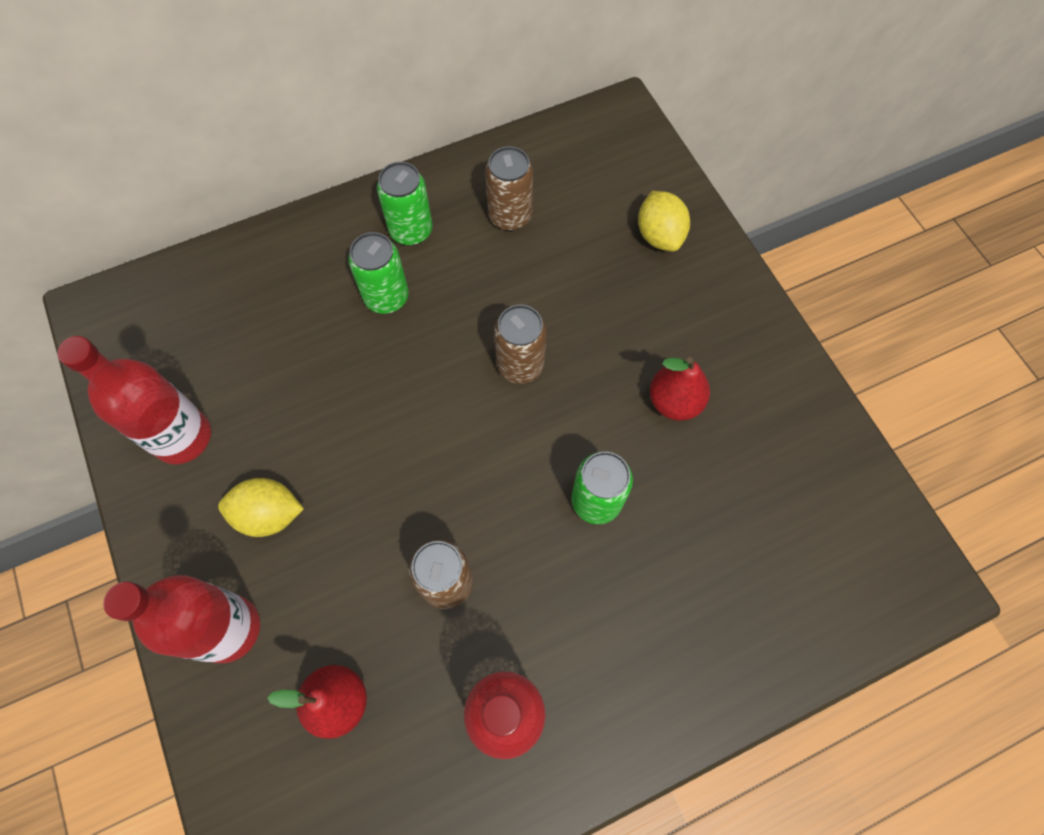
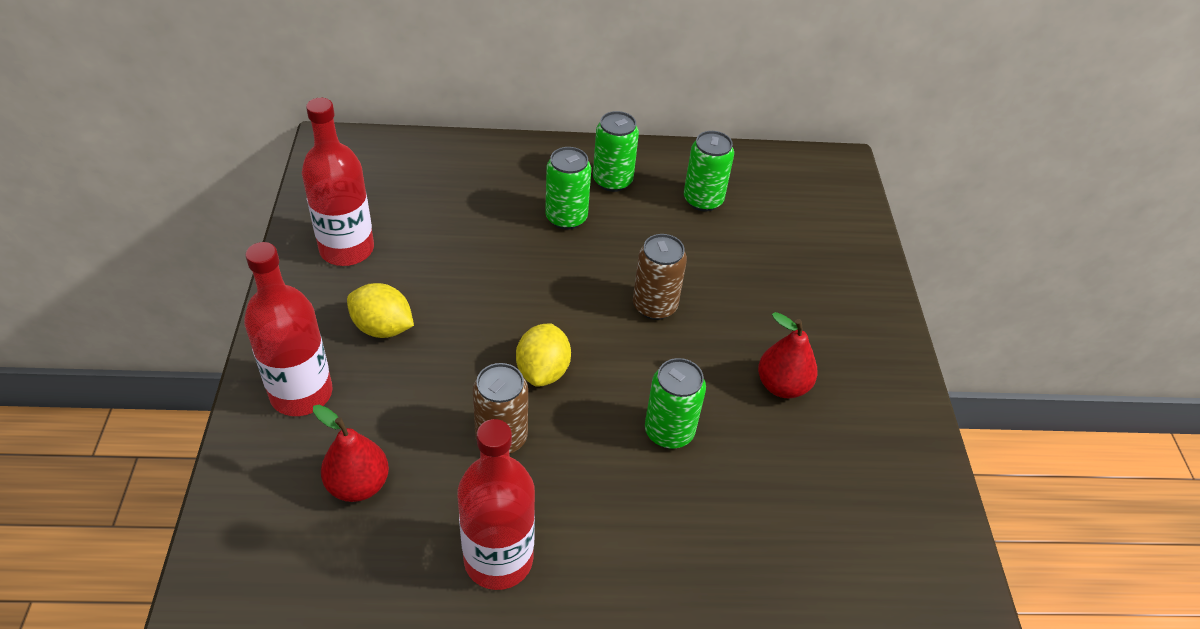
camera: 20 degrees right, 20 degrees down
(510, 216) = (703, 200): brown can -> green can
(659, 235) = (831, 260): yellow lemon -> yellow lemon (543, 371)

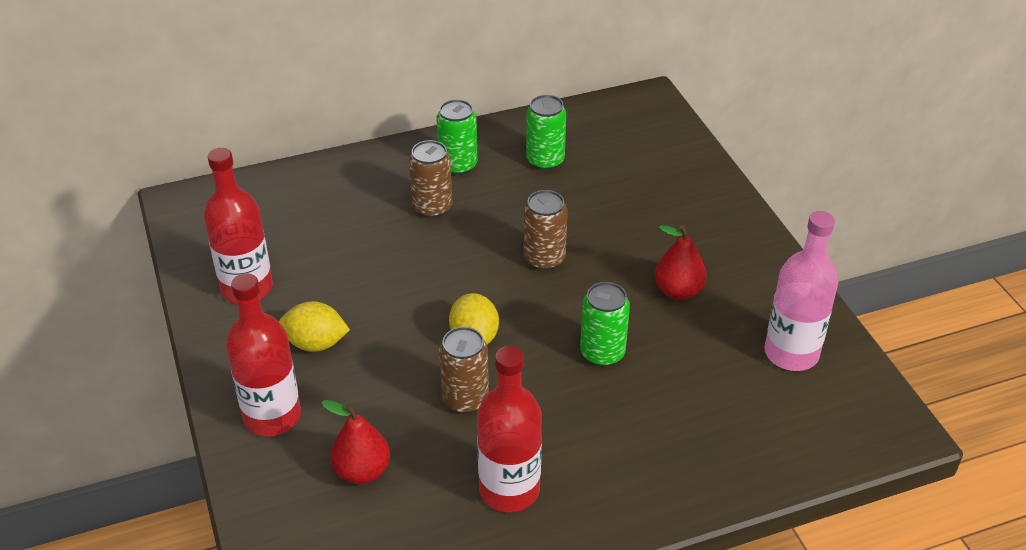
camera: 15 degrees left, 5 degrees down
(566, 218) = (432, 207): green can -> brown can
(880, 499) = (791, 353): none -> pink bottle

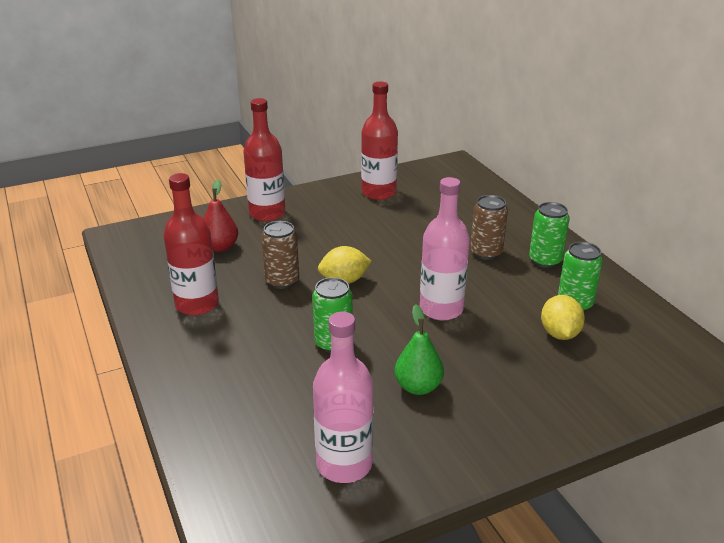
camera: 85 degrees right, 10 degrees down
(315, 343) = (331, 221): yellow lemon -> yellow lemon (559, 334)
(544, 259) = (441, 309): brown can -> pink bottle
(678, 291) = (418, 387): red pear -> green pear

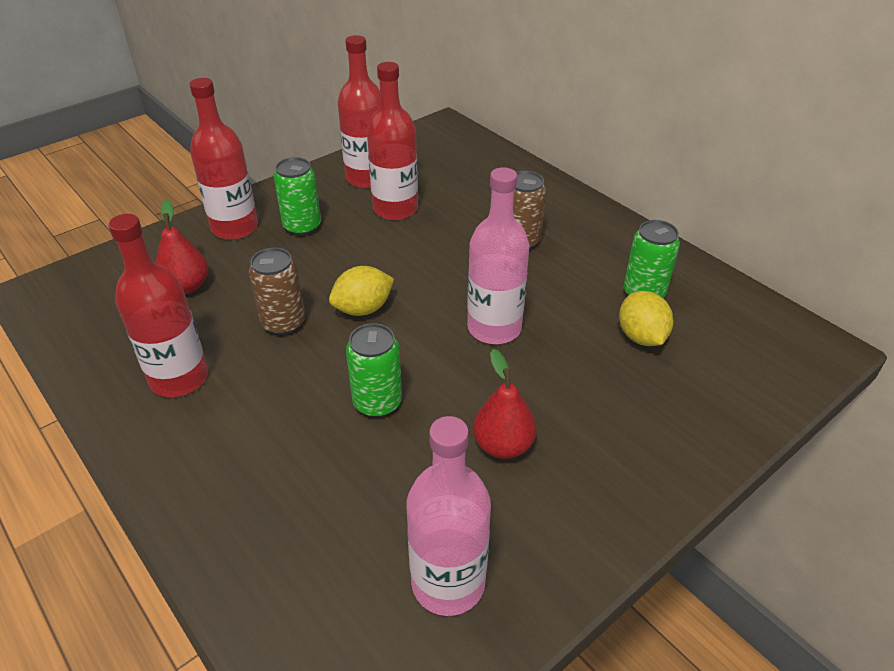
camera: 15 degrees left, 10 degrees up
(393, 217) = (395, 209): none -> red bottle
(418, 387) = (503, 445): green pear -> red pear
(545, 260) = (591, 240): green can -> green can (302, 226)

